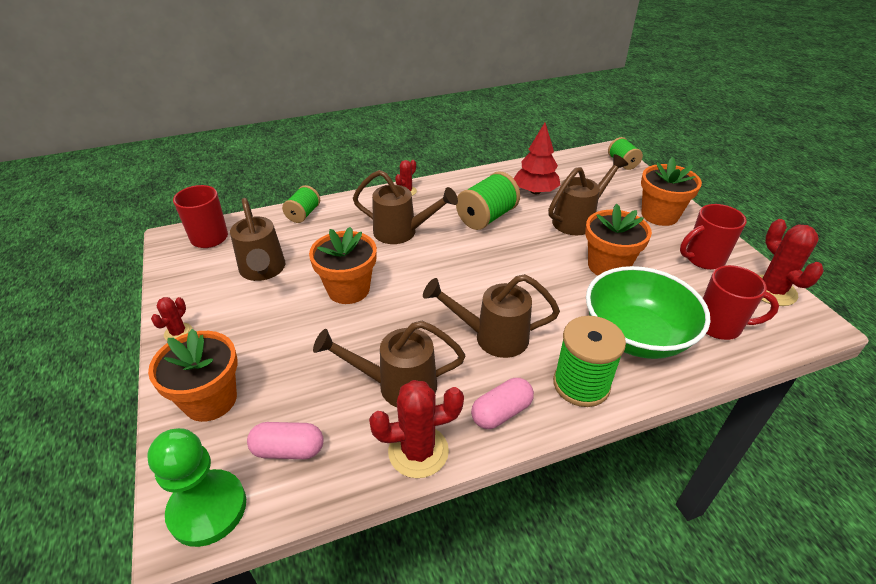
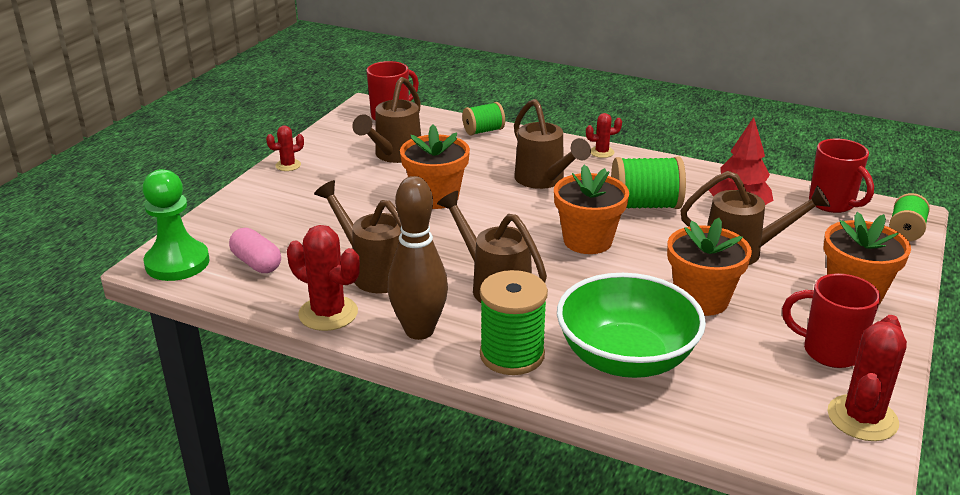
camera: 45 degrees right, 10 degrees down
(210, 400) = (253, 212): orange flower pot -> orange flower pot (587, 241)
(501, 412) = (419, 330): pink capsule -> brown bowling pin
(720, 326) = (732, 403): red mug -> red mug (833, 204)

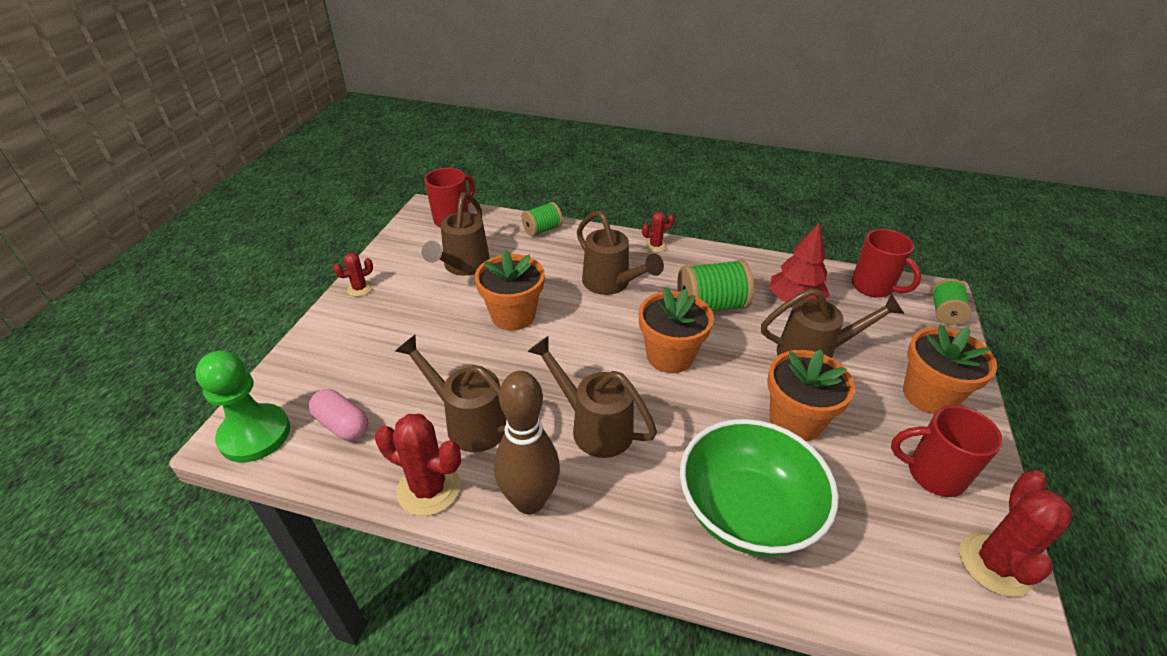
camera: 10 degrees left, 10 degrees up
(512, 355) = (632, 523): green spool -> none

